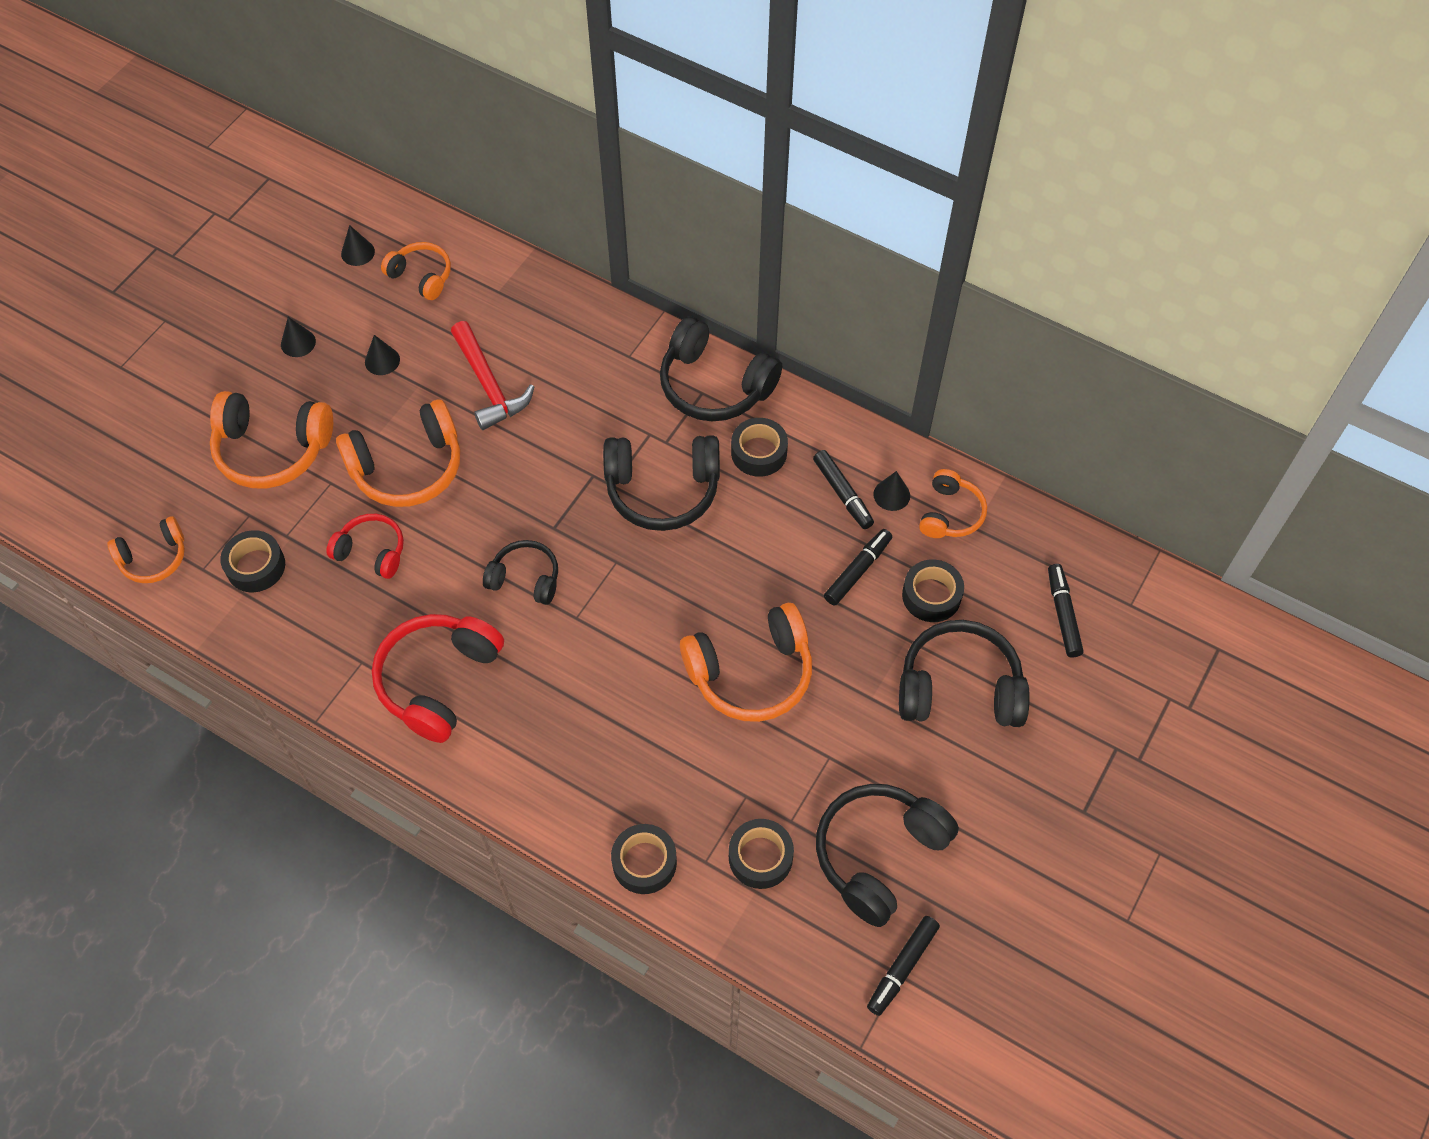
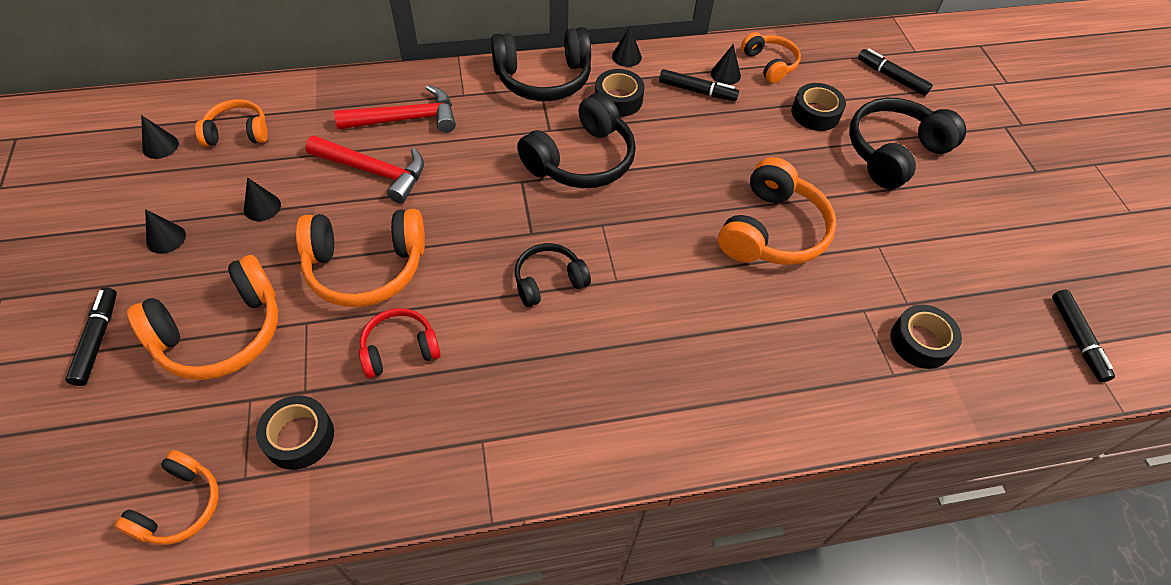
camera: 45 degrees left, 5 degrees down
(408, 467) = (366, 267): orange headphones -> orange headphones turned 60 degrees clockwise
(438, 680) = (563, 404): red headphones -> none
(558, 350) = (406, 119): none -> red hammer
(644, 862) = (859, 410): black tape -> none
(816, 412) = (626, 57): none -> black cone
(857, 571) = (759, 127): black marker -> black marker (97, 340)
(878, 855) = (978, 281): black headphones -> none

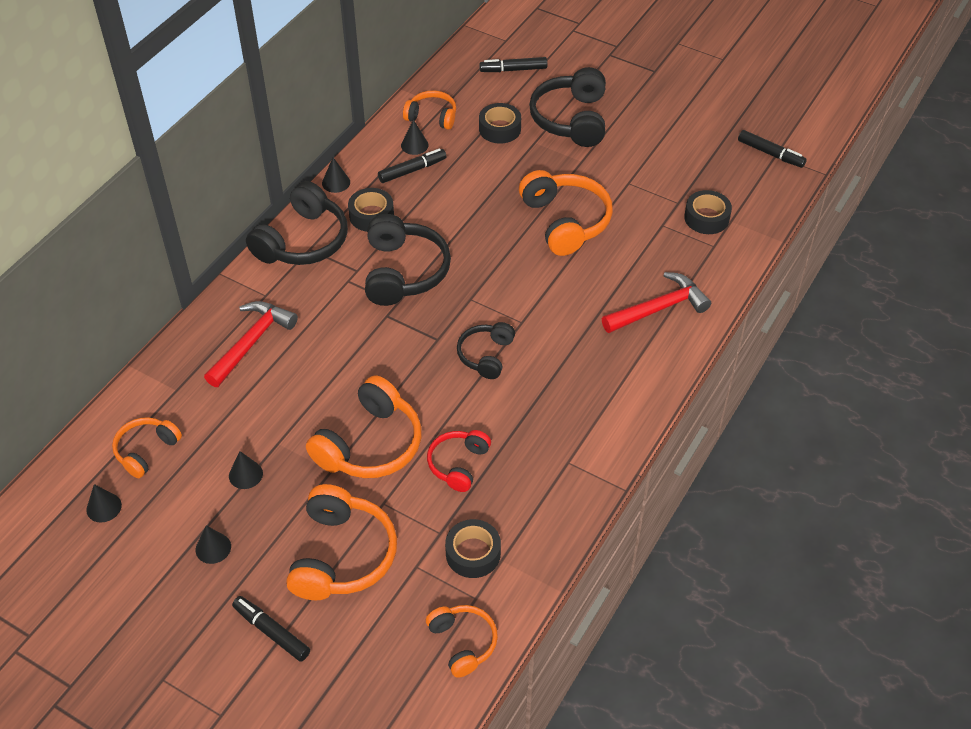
camera: 45 degrees left, 5 degrees down
(374, 171) = (284, 391): red hammer -> red hammer (659, 308)

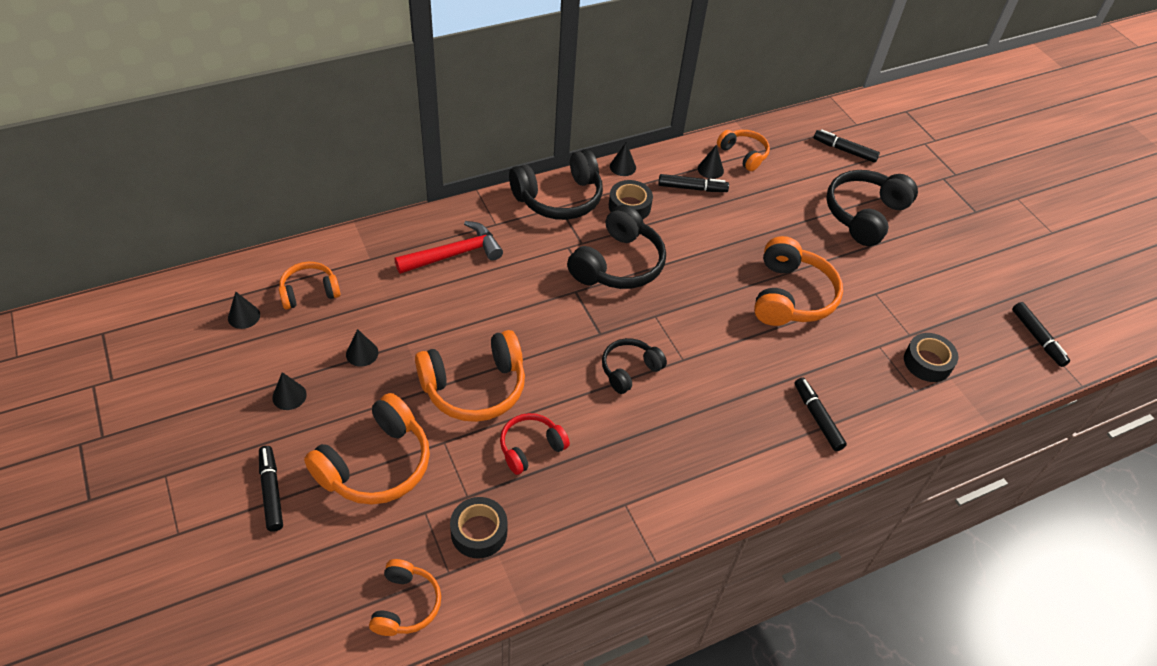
camera: 30 degrees right, 0 degrees up
(500, 129) = (794, 192): black tape -> none
(659, 308) = (817, 417): red hammer -> black marker

